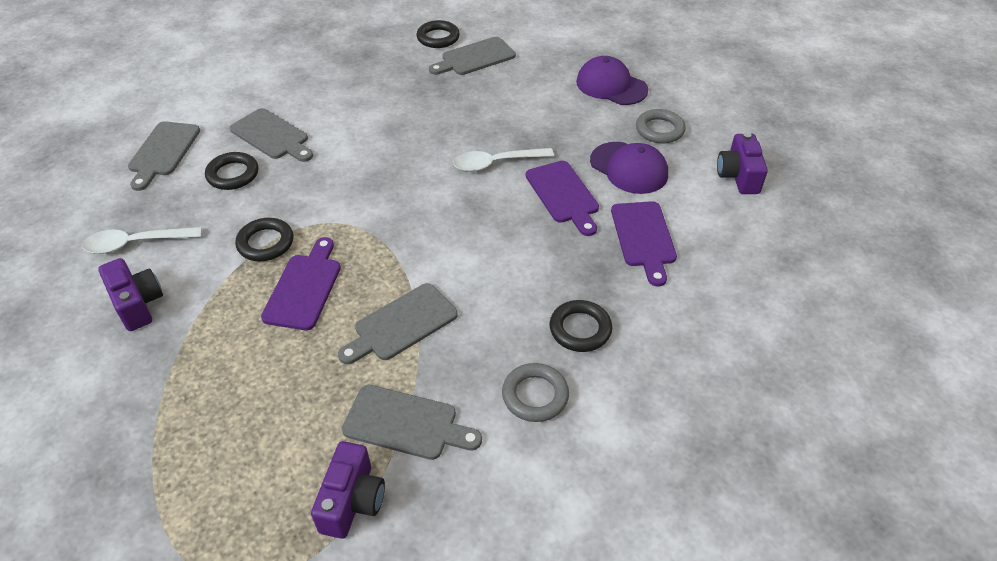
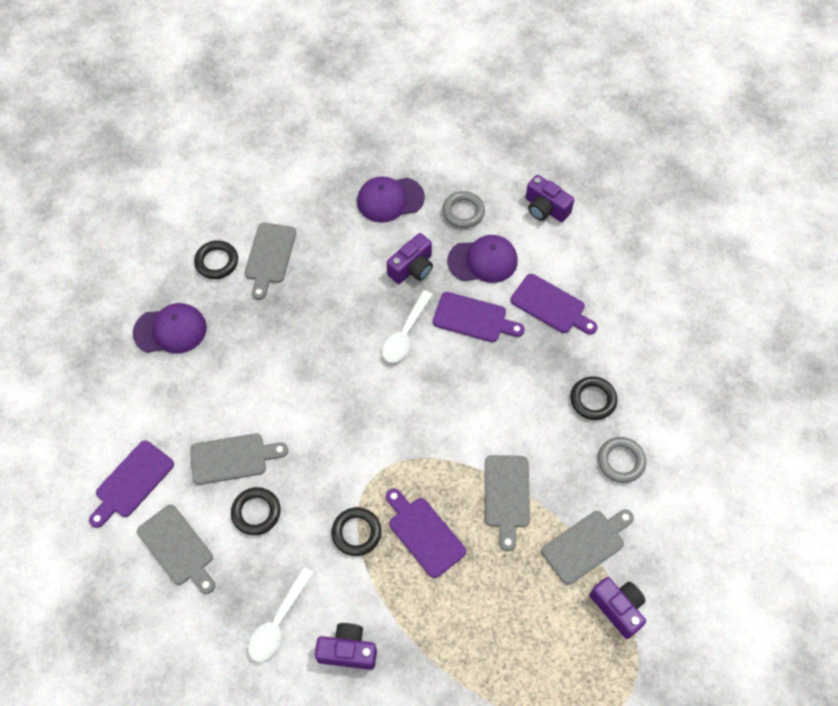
camera: 50 degrees left, 15 degrees up
(203, 100) = (132, 482): none -> purple cutting board
(353, 49) = (170, 330): none -> purple cap
(564, 132) = (412, 268): none -> purple camera

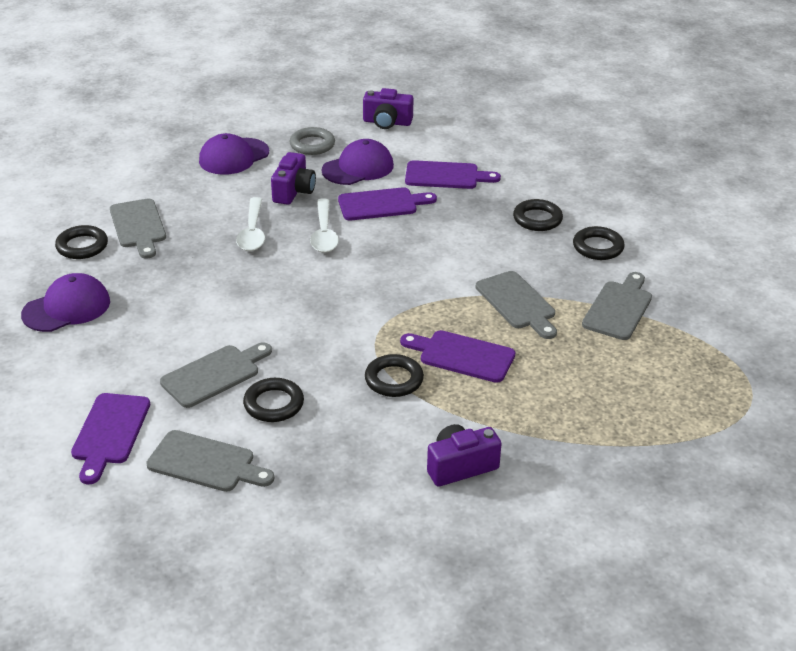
camera: 30 degrees left, 25 degrees down
(278, 621) = (367, 474): white spoon -> white spoon (252, 232)
(618, 608) = (686, 337): purple camera -> none
(621, 461) = (598, 247): grey ring -> black ring

